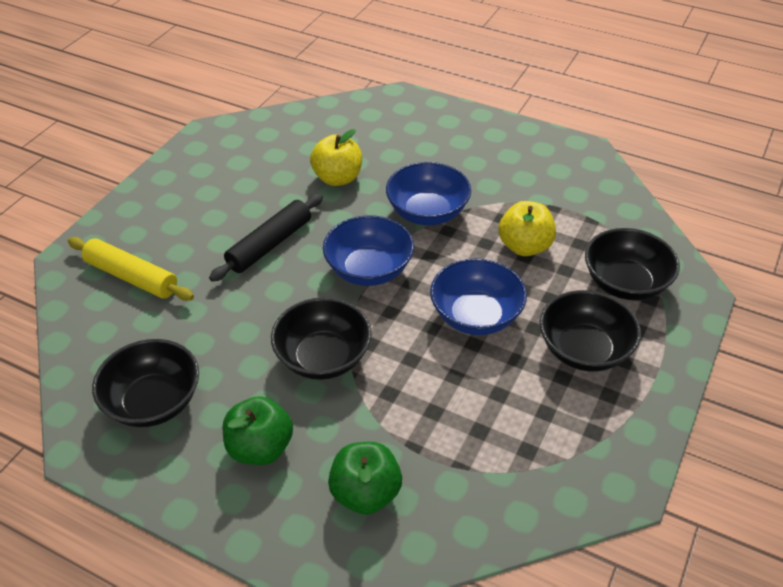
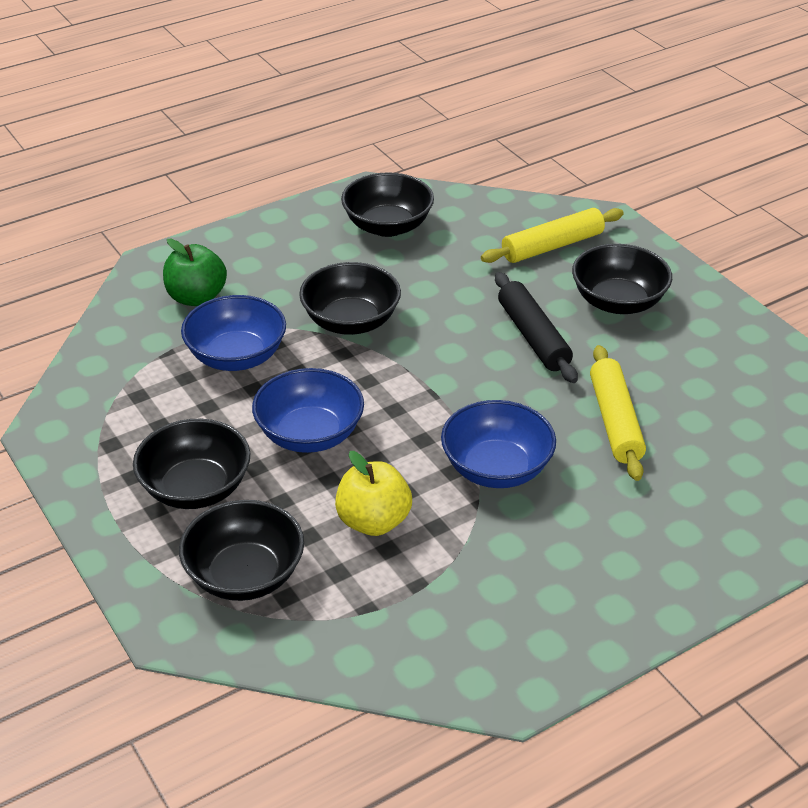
camera: 120 degrees right, 5 degrees down
(195, 216) = (618, 302): none -> black bowl
(260, 448) = (290, 262): green apple -> none
(338, 178) = (615, 421): yellow apple -> yellow rolling pin
(369, 269) = (439, 388): blue bowl -> blue bowl (236, 356)

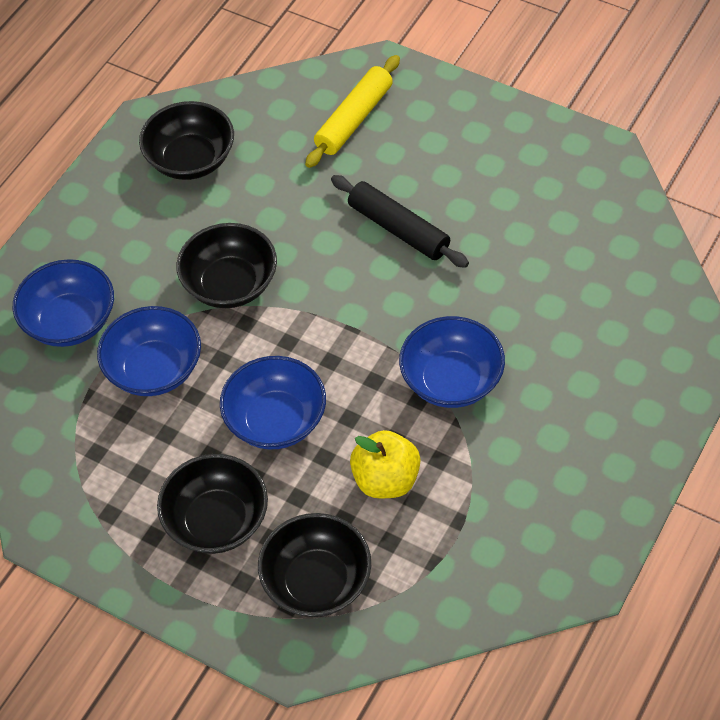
camera: 25 degrees left, 15 degrees up
(196, 297) = (70, 321): green apple -> blue bowl
(615, 421) = (517, 287): yellow rolling pin -> none
(618, 302) = (447, 158): black bowl -> none

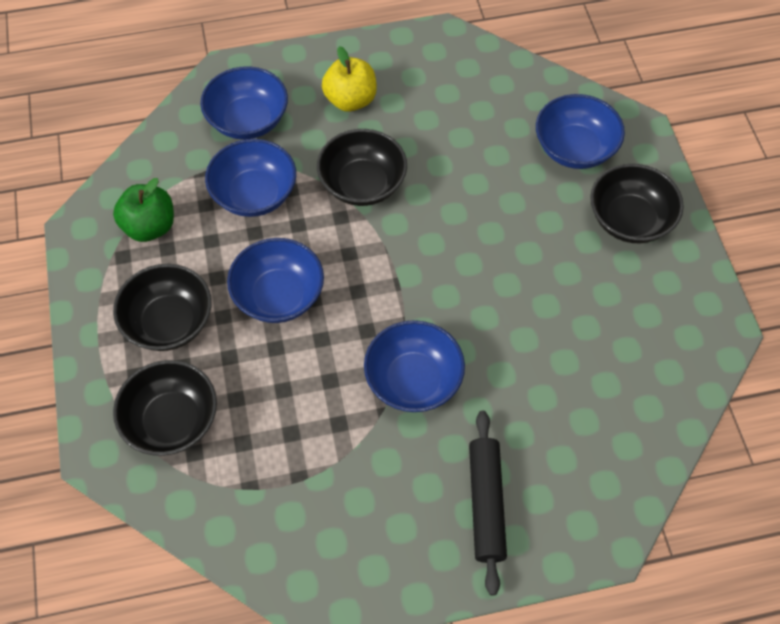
camera: 45 degrees right, 5 degrees up
(101, 472) = (150, 227): none -> green apple
(191, 160) = (440, 84): black bowl -> black bowl (629, 220)
(354, 119) = (574, 148): yellow rolling pin -> blue bowl
(386, 480) = (291, 401): yellow apple -> yellow apple (350, 100)
(398, 229) = (509, 247): black rolling pin -> black rolling pin (486, 503)

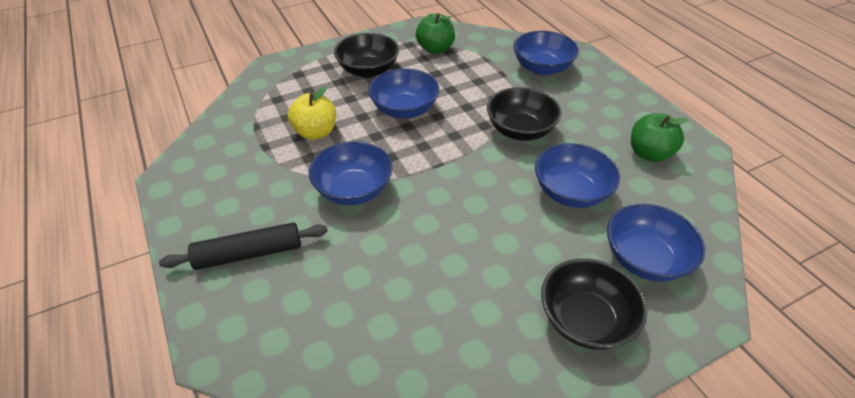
camera: 75 degrees right, 15 degrees down
(172, 421) = (298, 86): black bowl -> none
(254, 194) = (482, 83): blue bowl -> blue bowl (571, 192)
(350, 100) = (594, 109): yellow apple -> yellow apple (315, 132)
(439, 83) = (649, 154): none -> green apple

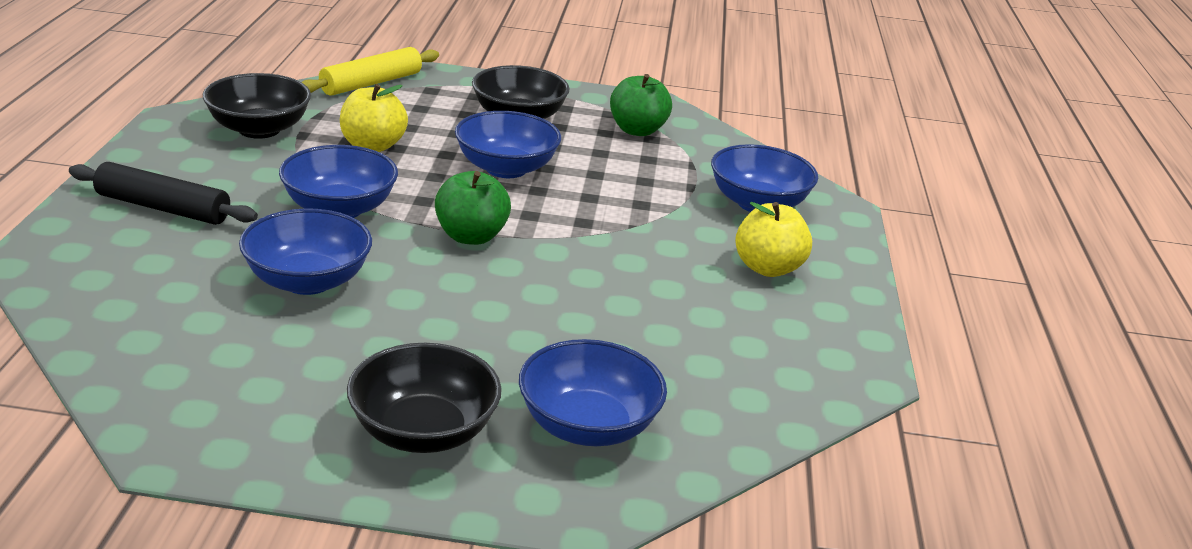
camera: 30 degrees right, 15 degrees down
(258, 86) = (371, 83): none -> yellow rolling pin
(520, 130) = (623, 246): black bowl -> black bowl (259, 129)
(571, 192) = (594, 327): blue bowl -> blue bowl (308, 281)
(593, 106) = (767, 268): none -> yellow apple
(649, 154) = (770, 344): green apple -> green apple (471, 236)

